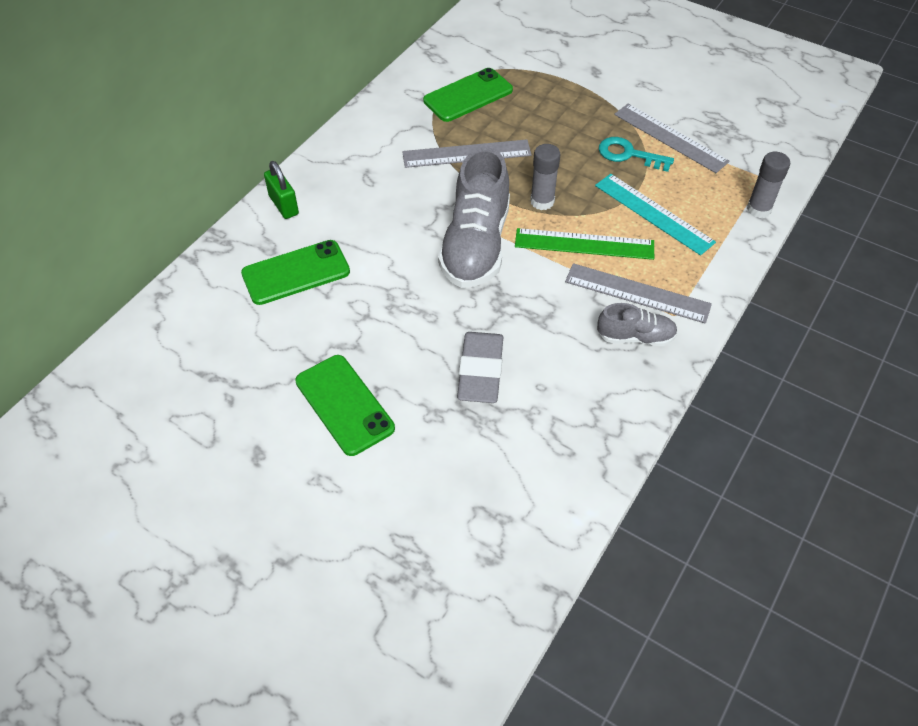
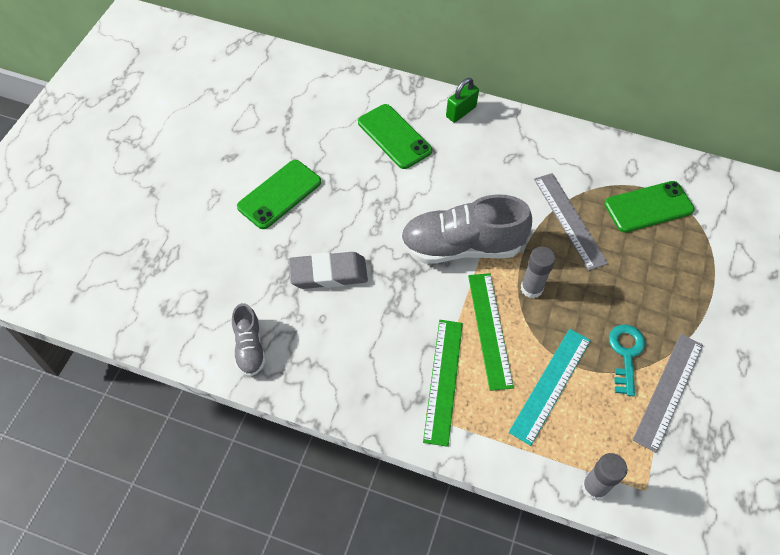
camera: 75 degrees right, 5 degrees up
(468, 95) = (648, 207): green phone -> green phone turned 60 degrees counterclockwise
(635, 337) = (391, 384): grey shoe -> grey shoe (249, 347)
(637, 293) = (443, 380): grey ruler -> green ruler

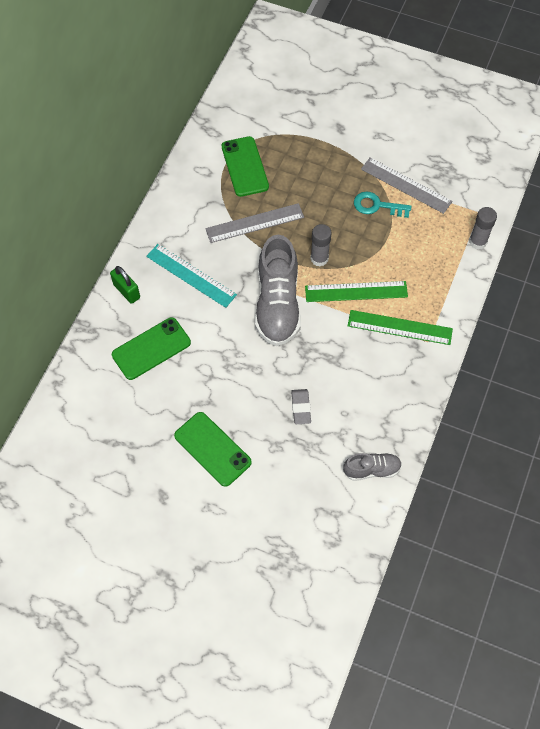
camera: 85 degrees left, 5 degrees up
(328, 273) = (301, 408): grey eraser -> grey eraser, size x0.61
(550, 385) = (402, 257): turquoise ruler -> turquoise ruler (191, 275)

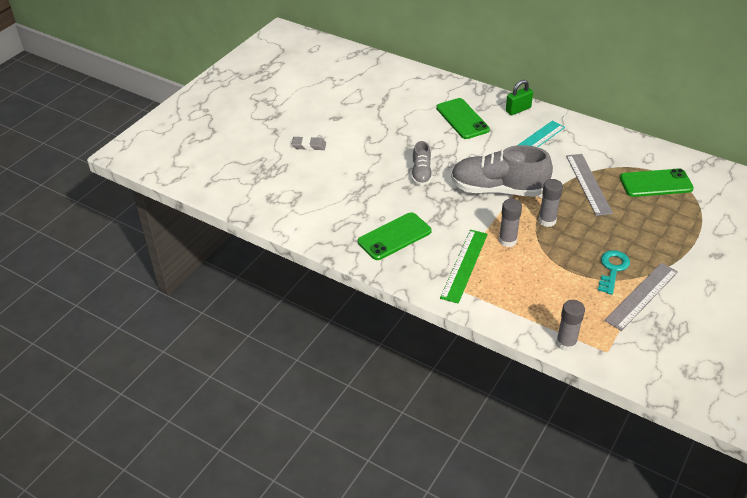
camera: 100 degrees right, 20 degrees down
(212, 449) = (367, 143): green phone -> green phone (394, 236)
(301, 408) = (392, 193): grey eraser -> grey eraser (309, 145)
(356, 292) = (507, 241): green ruler -> grey glue stick
(372, 470) = (324, 227): grey shoe -> grey shoe (421, 173)

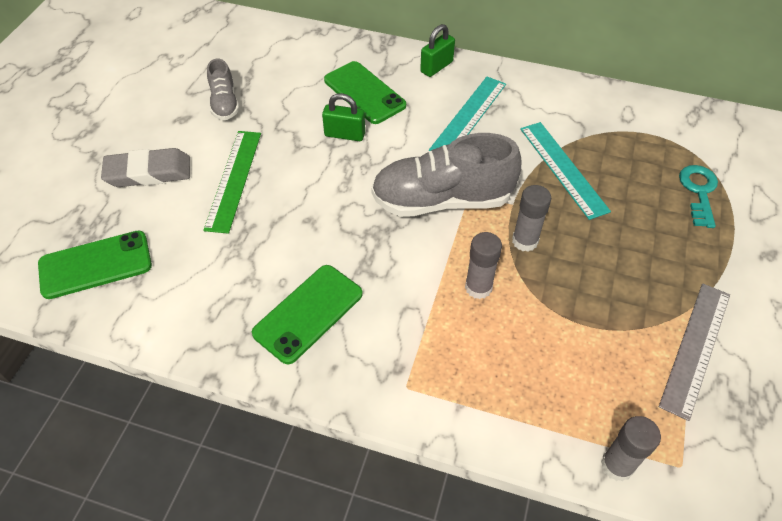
camera: 15 degrees left, 10 degrees up
(309, 145) = (149, 172): grey eraser -> grey eraser, size x1.64
(421, 173) = (326, 192): grey shoe -> grey shoe (224, 103)
(442, 142) = (344, 134): none -> green padlock
(464, 265) = (426, 346): green ruler -> green ruler (234, 180)
(588, 184) = (563, 168): grey ruler -> turquoise ruler
(612, 269) = (640, 309): turquoise key -> turquoise key (699, 192)
(656, 183) = (650, 152): green phone -> green phone (95, 265)

